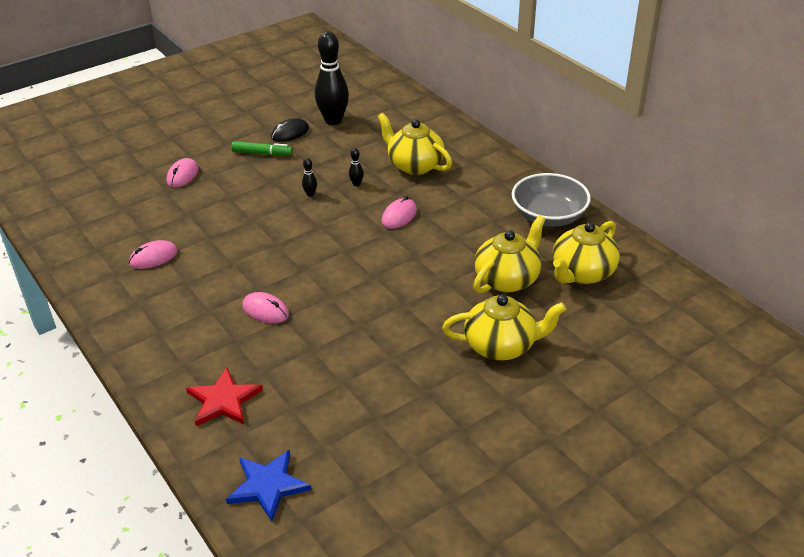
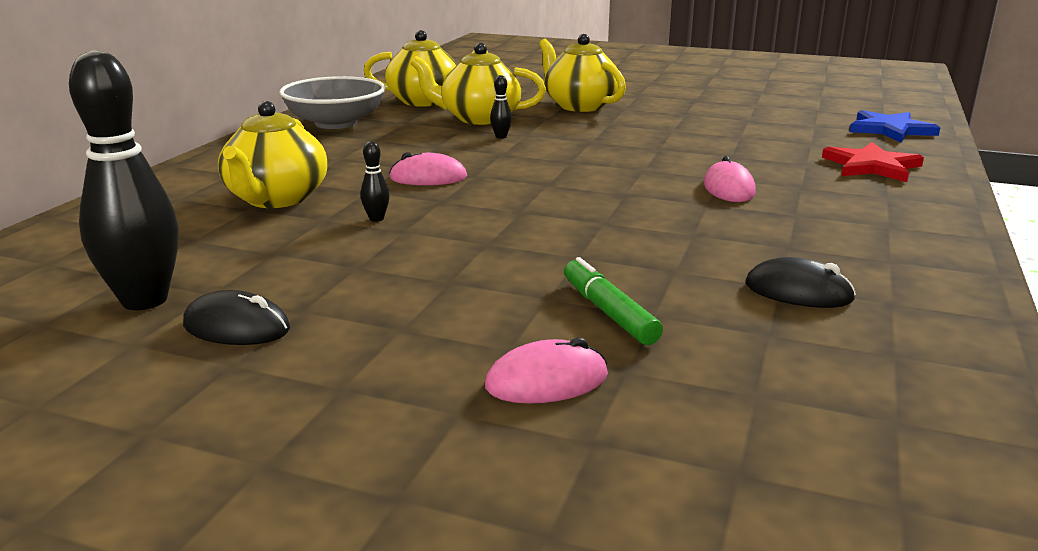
camera: 125 degrees left, 15 degrees down
(153, 257) = (798, 292): pink mouse -> black mouse
(262, 153) = (356, 325): green marker -> green marker (609, 312)
(310, 194) = (447, 239): black bowling pin -> black bowling pin (501, 137)

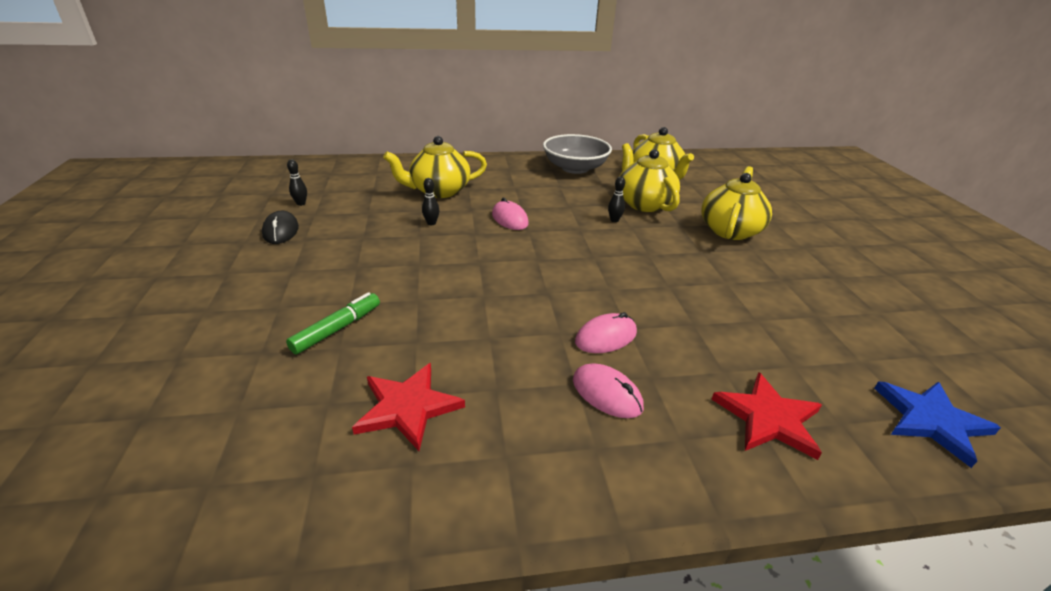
camera: 60 degrees right, 10 degrees up
(144, 300) = (301, 203): black bowling pin -> black bowling pin, size x0.40
(546, 381) = (242, 328): pink mouse -> pink mouse (607, 394)
(798, 292) = (408, 407): black mouse -> red star

